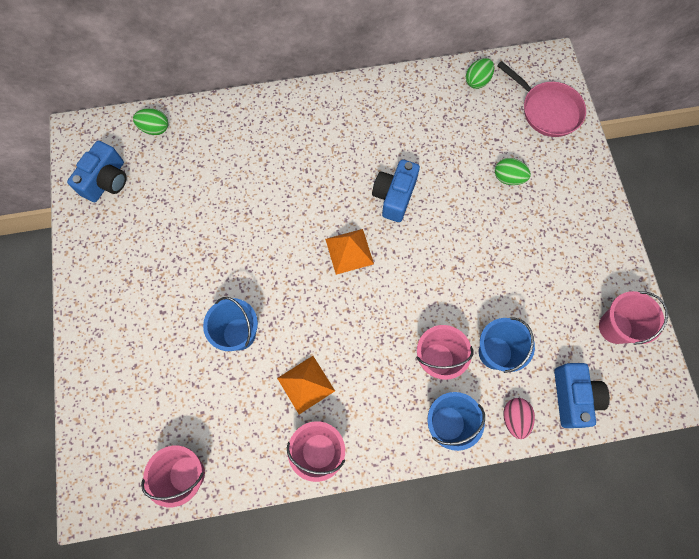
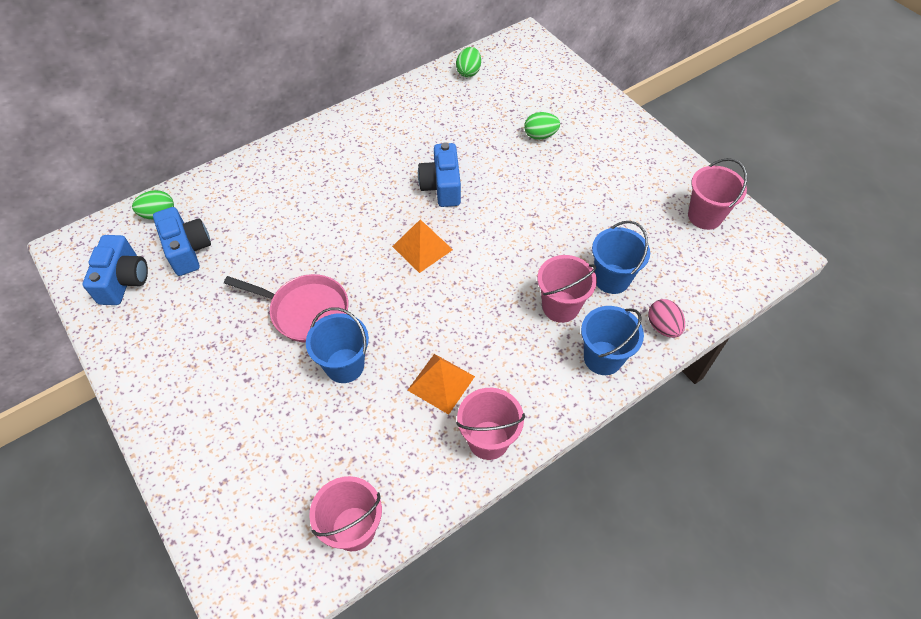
camera: 25 degrees left, 15 degrees down
(547, 110) = (544, 74): pink pan -> pink pan (305, 311)
(573, 397) = (704, 287): blue camera -> blue camera (187, 250)

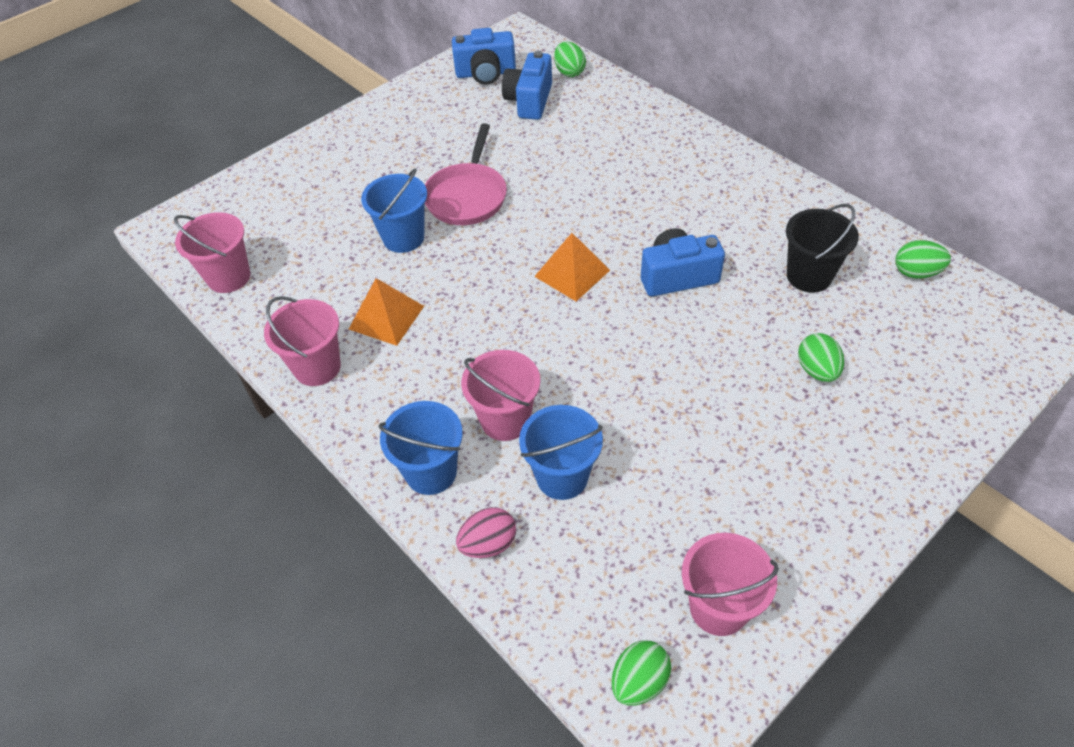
camera: 85 degrees right, 5 degrees down
(187, 250) = (529, 101): blue camera -> blue camera turned 135 degrees clockwise
(459, 120) = (809, 276): none -> black bucket
(751, 260) = (639, 681): none -> green egg

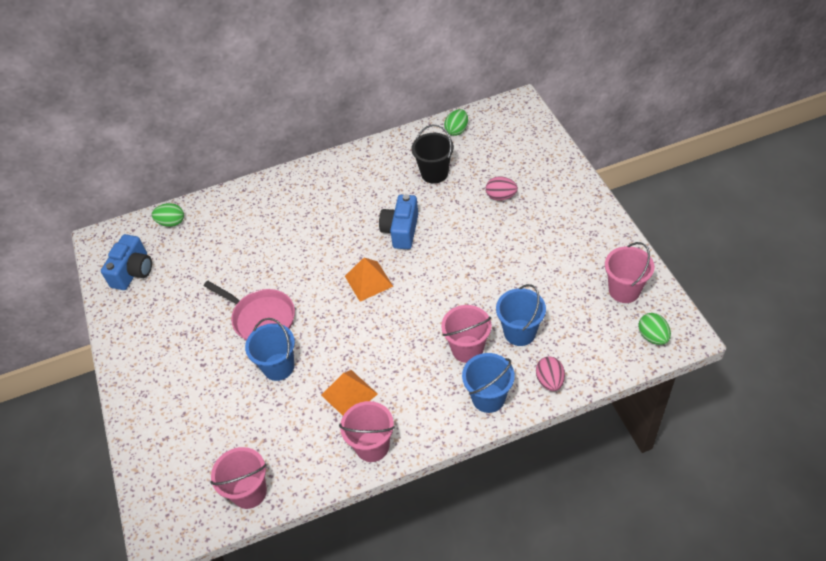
camera: 65 degrees left, 0 degrees up
(529, 101) = (185, 254): blue camera -> none
(817, 370) = (501, 196): green egg -> pink egg

